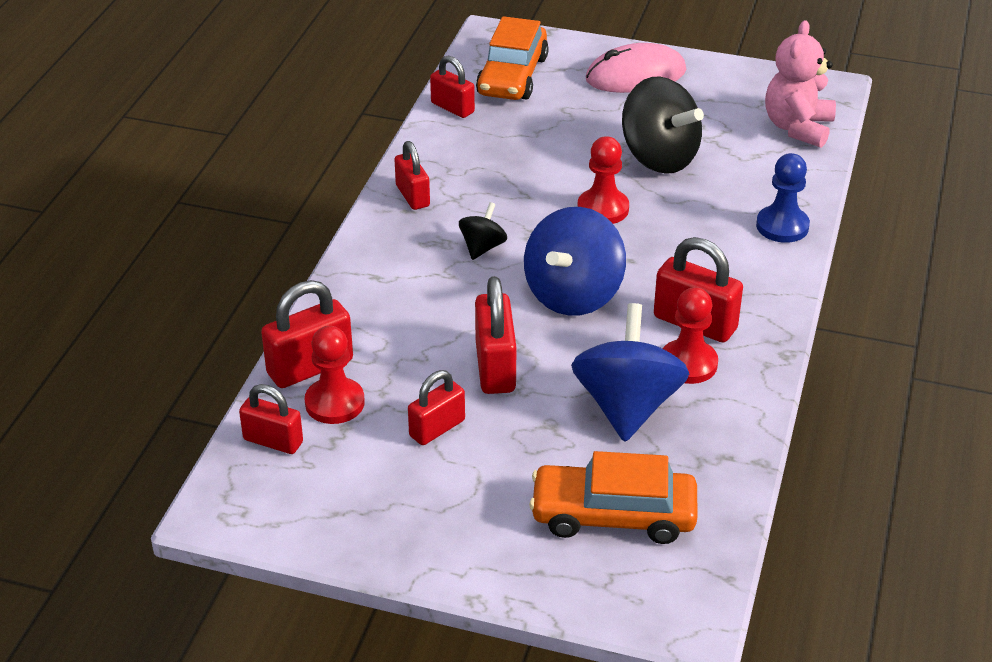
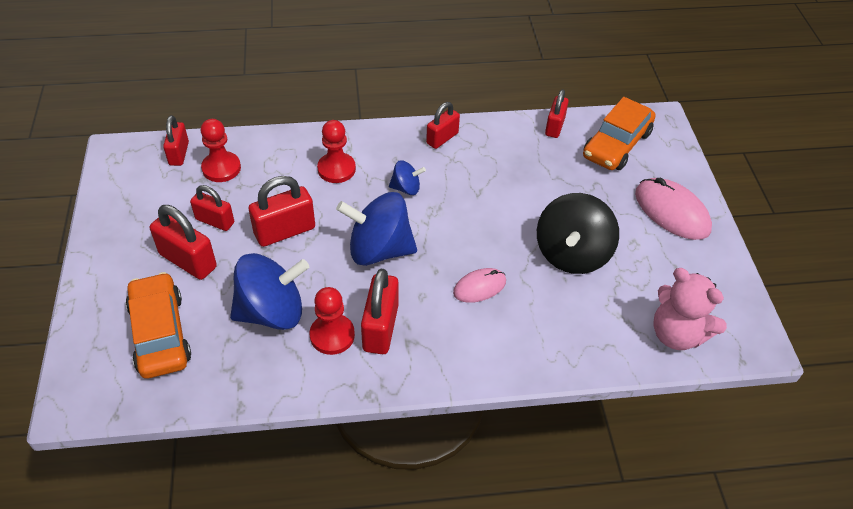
camera: 65 degrees right, 10 degrees up
(310, 367) = (249, 147): red padlock -> red padlock (188, 261)
(482, 247) = (406, 188): black spinning top -> blue spinning top
(512, 76) = (616, 144): orange car -> orange car turned 45 degrees counterclockwise
(603, 209) = (487, 239): red pawn -> red pawn (336, 169)
(672, 234) = (479, 287): none -> pink mouse
(782, 226) = (531, 355): blue pawn -> none
(797, 128) = (677, 334): pink teddy bear -> pink teddy bear turned 135 degrees counterclockwise

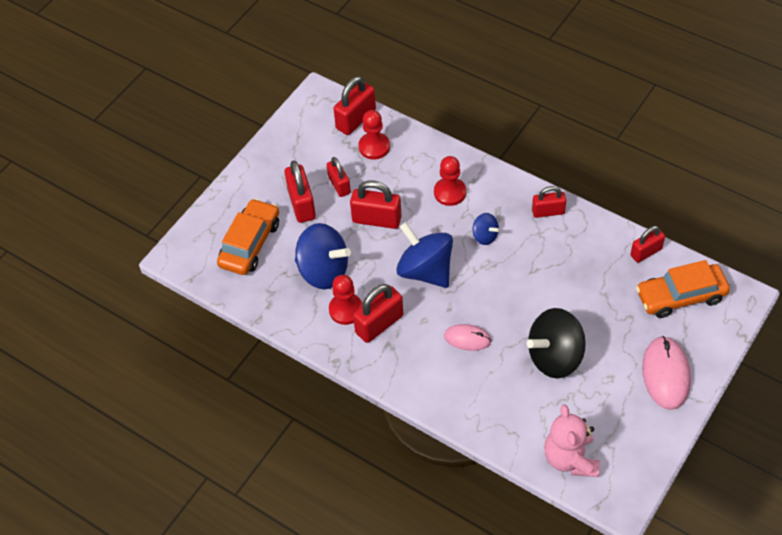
camera: 45 degrees right, 5 degrees up
(179, 153) = (356, 119): red padlock -> red padlock, size x1.51

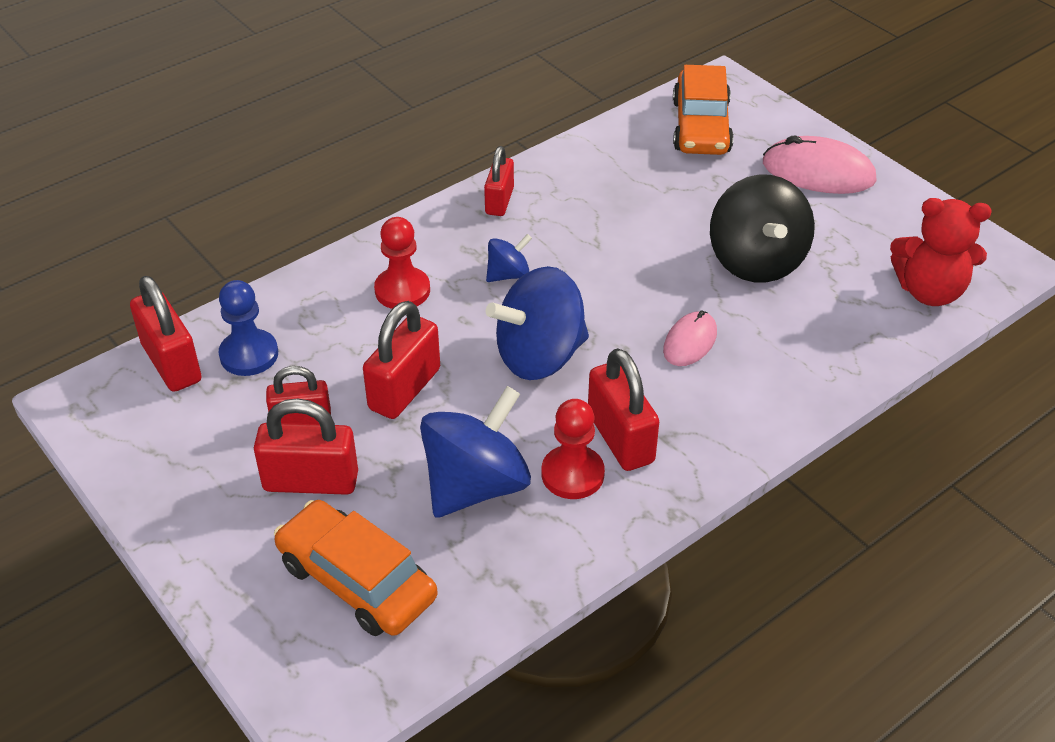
camera: 75 degrees left, 10 degrees down
(374, 147) = (249, 355): red pawn -> blue pawn
(570, 458) = (929, 291): pink teddy bear -> red teddy bear
(646, 252) = (617, 135): red padlock -> none

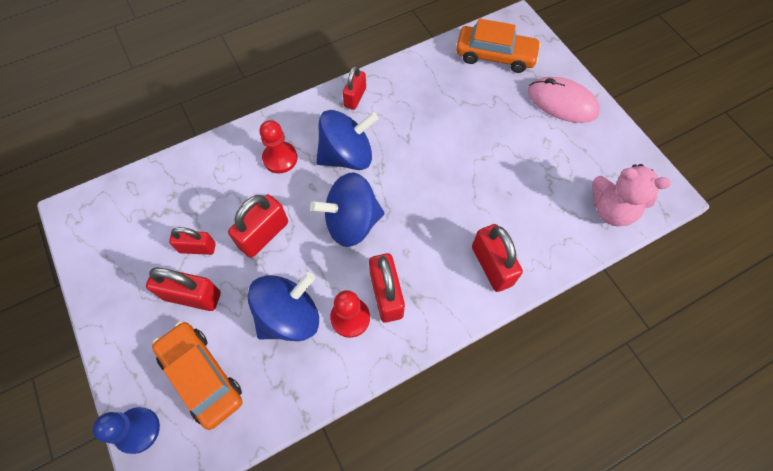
camera: 10 degrees right, 20 degrees up
(172, 363) = (132, 193): red padlock -> red padlock (492, 265)
(249, 355) = (178, 193): blue pawn -> blue pawn (137, 430)
(508, 274) = (347, 156): blue spinning top -> blue spinning top, size x2.02
(690, 342) = (447, 226): pink mouse -> none
(701, 126) = (495, 56): orange car -> orange car turned 90 degrees counterclockwise
(756, 261) = (505, 168): black spinning top -> none
(929, 291) = (611, 209): red teddy bear -> pink teddy bear

